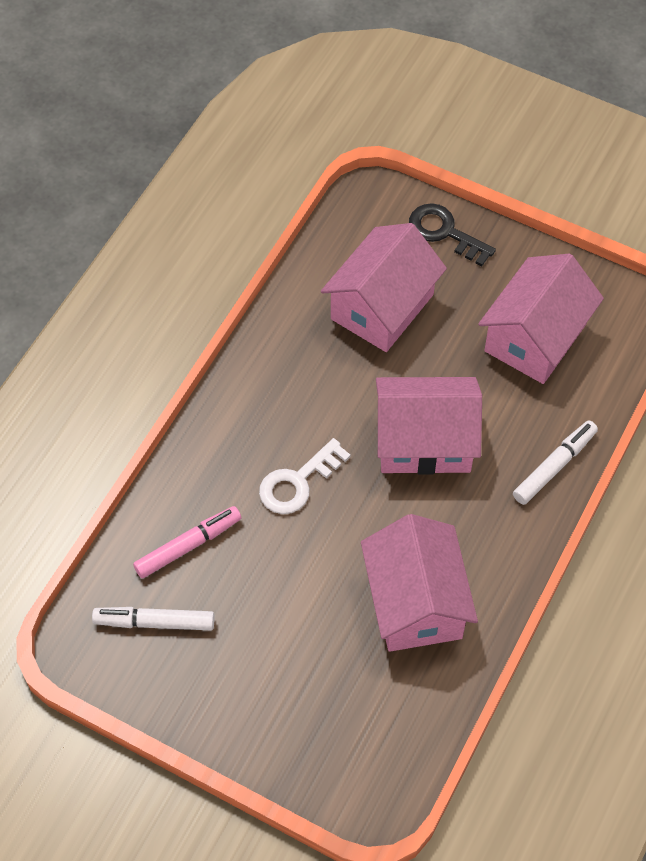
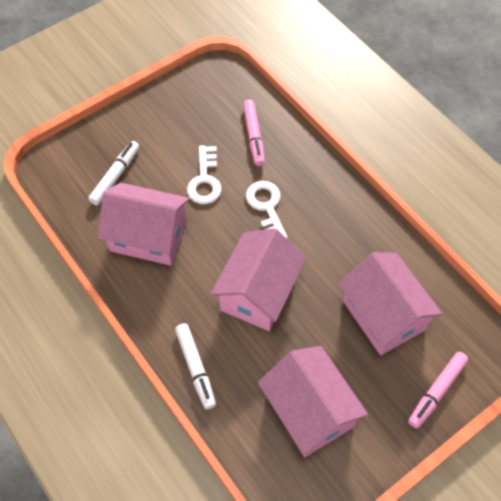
camera: 115 degrees right, 0 degrees up
(154, 622) = (214, 105): white marker -> white marker (115, 176)
(292, 574) = (205, 180): none -> white key
(445, 232) = (436, 392): black key -> pink marker

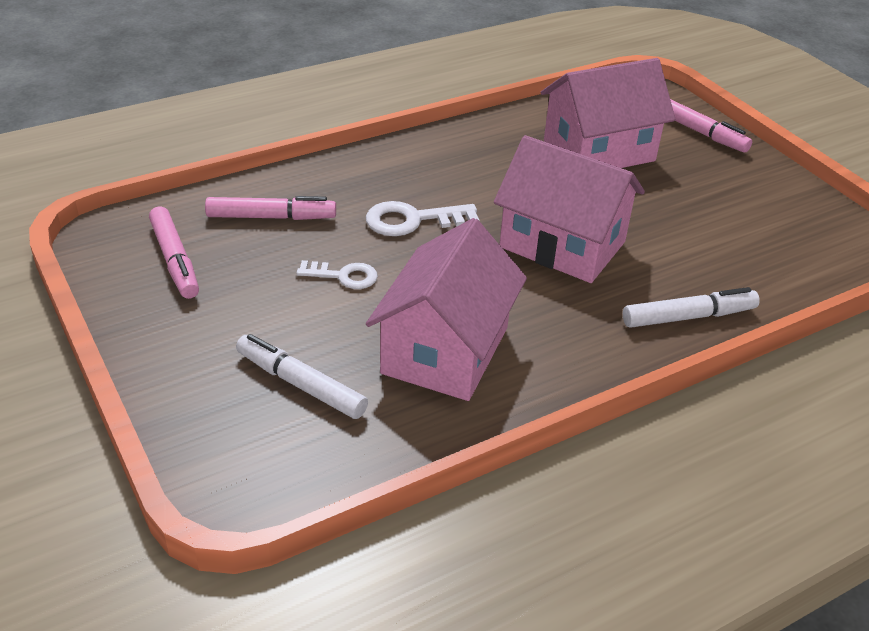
camera: 85 degrees left, 20 degrees down
(205, 103) = (175, 260): none -> pink marker
(205, 180) = (343, 276): white key -> white key, size x0.66
(309, 411) = (739, 223): pink house -> none

